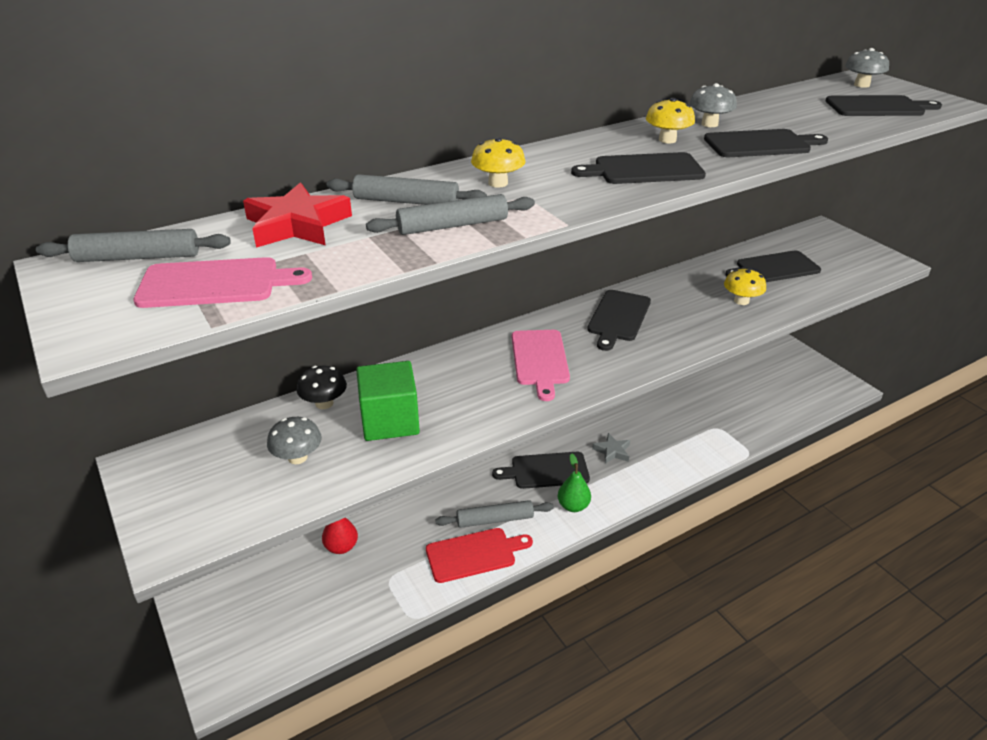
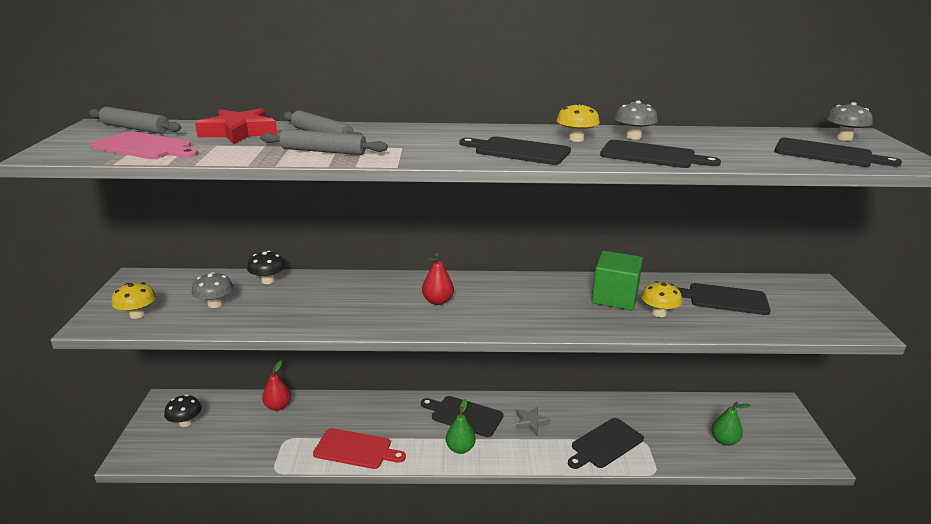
camera: 30 degrees right, 10 degrees down
(247, 615) = (185, 422): none -> black mushroom
(390, 421) = (292, 303): green cube -> green cube (614, 298)
(494, 520) = (393, 433): grey rolling pin -> none
(498, 183) = (399, 138): yellow mushroom -> yellow mushroom (137, 314)
(540, 360) = (438, 301): pink cutting board -> red pear
(618, 317) = (534, 293): black cutting board -> black cutting board (605, 444)
(775, 400) = (724, 440): none -> green pear

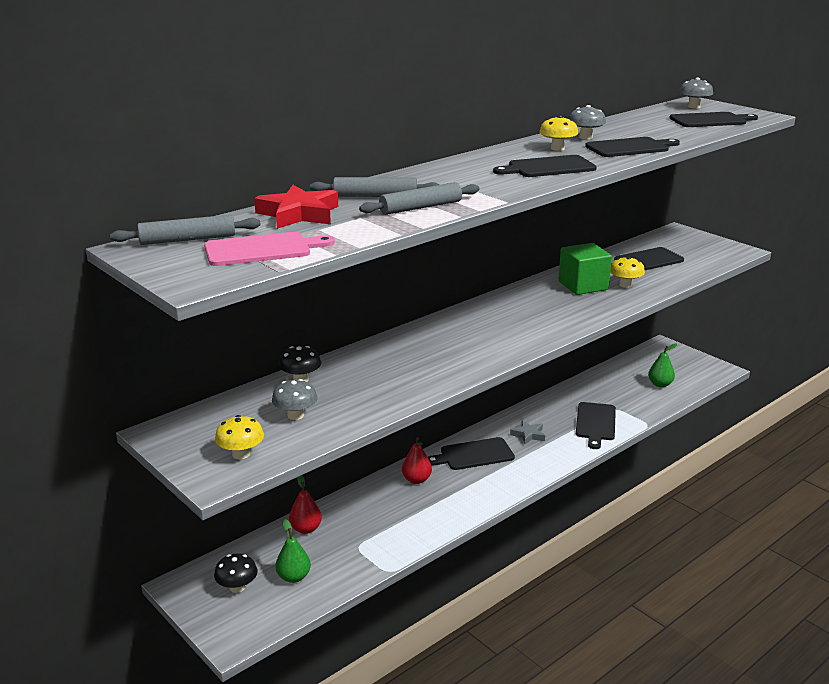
camera: 40 degrees left, 0 degrees up
(355, 449) = (428, 521): red cutting board -> none
(438, 301) = (472, 336): red pear -> red pear (416, 480)
(460, 448) = (506, 477): green pear -> green pear (293, 577)

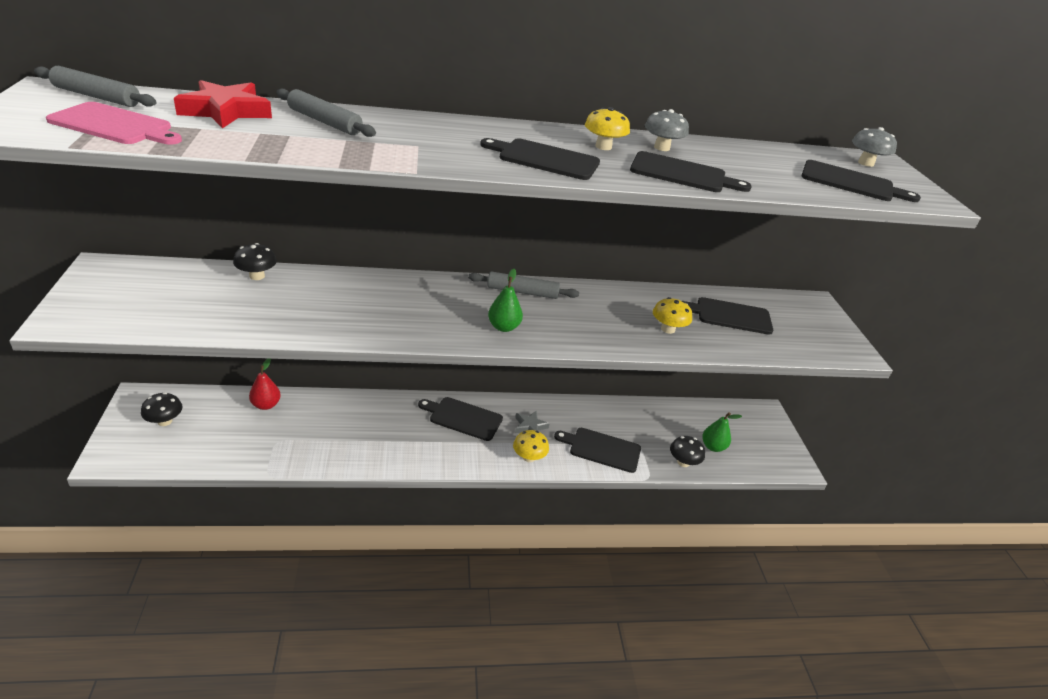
camera: 30 degrees right, 10 degrees up
(241, 454) = (110, 312): yellow mushroom -> yellow mushroom (529, 457)
(293, 577) = (206, 437): green pear -> green pear (503, 327)
(295, 415) = (199, 302): grey mushroom -> none
(416, 480) = (392, 413): red pear -> none
(420, 207) = (329, 145): grey rolling pin -> grey rolling pin (522, 292)
(583, 285) = (625, 310): green cube -> none
(595, 423) = (602, 449): black cutting board -> black cutting board turned 60 degrees clockwise
(655, 403) = (683, 462): none -> black mushroom

